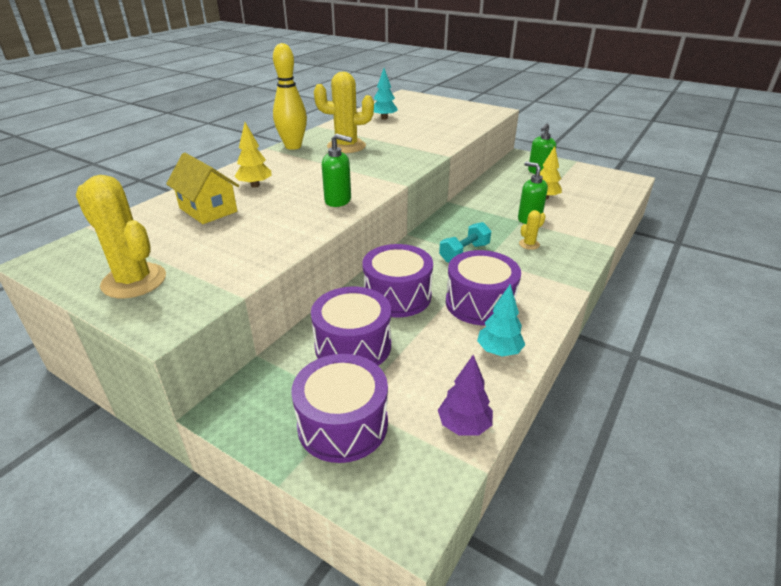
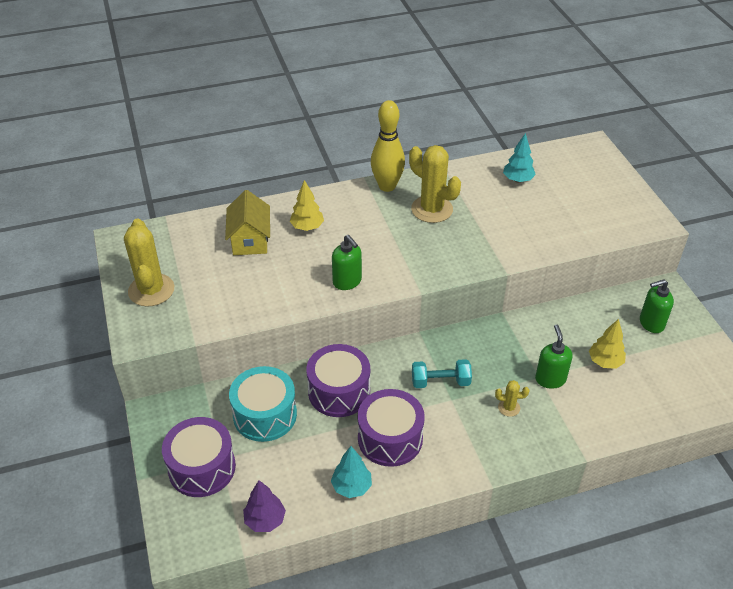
camera: 40 degrees right, 10 degrees up
(353, 345) = (265, 415): purple drum -> turquoise drum

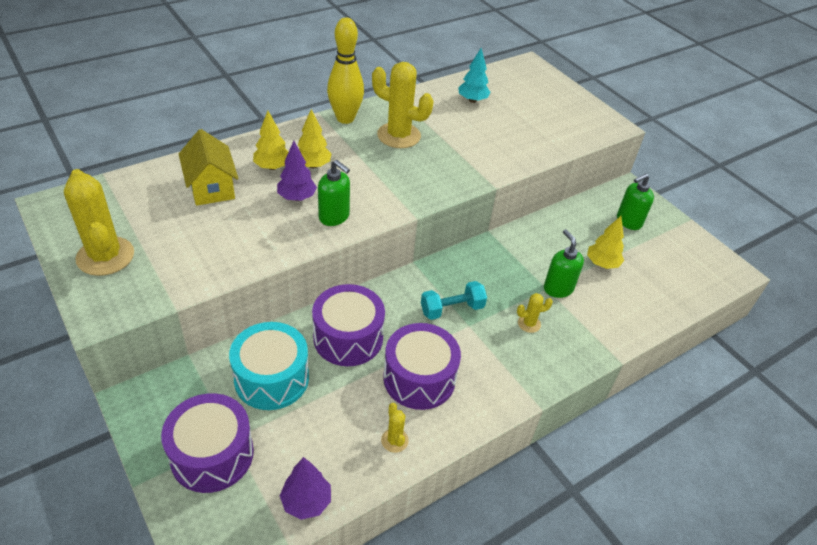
camera: 20 degrees left, 0 degrees up
(320, 259) = (297, 197): none -> purple tree
(343, 230) = (313, 165): none -> yellow tree
(351, 487) = (394, 440): turquoise tree -> yellow cactus

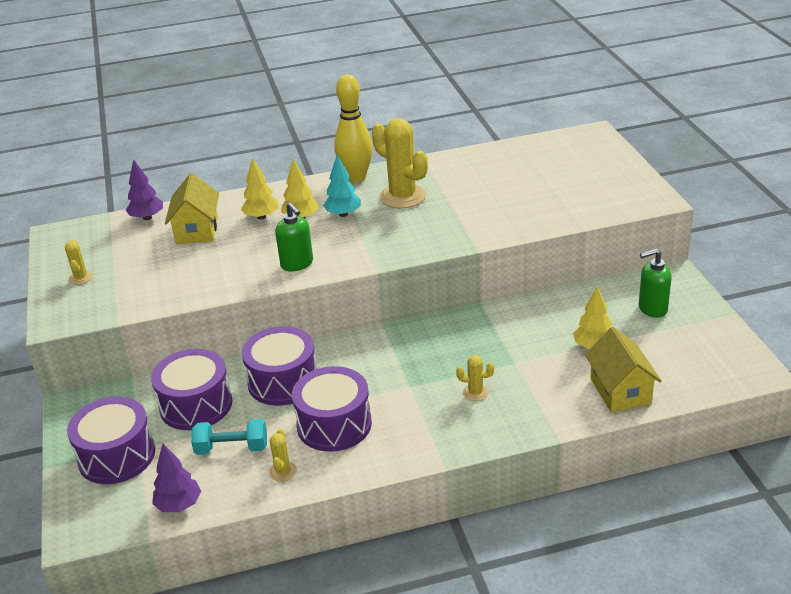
camera: 25 degrees right, 10 degrees down
(105, 256) = (81, 278): yellow cactus -> yellow cactus, size x0.47
(271, 378) = (196, 405): turquoise drum -> purple drum
(297, 197) = (270, 245): purple tree -> purple tree (147, 217)
(452, 309) = (400, 369): turquoise dumbbell -> turquoise dumbbell (232, 448)
(472, 100) = (503, 167): turquoise tree -> turquoise tree (343, 214)
(558, 288) = (527, 364): green soap dispenser -> none
(644, 304) = (620, 391): none -> yellow house

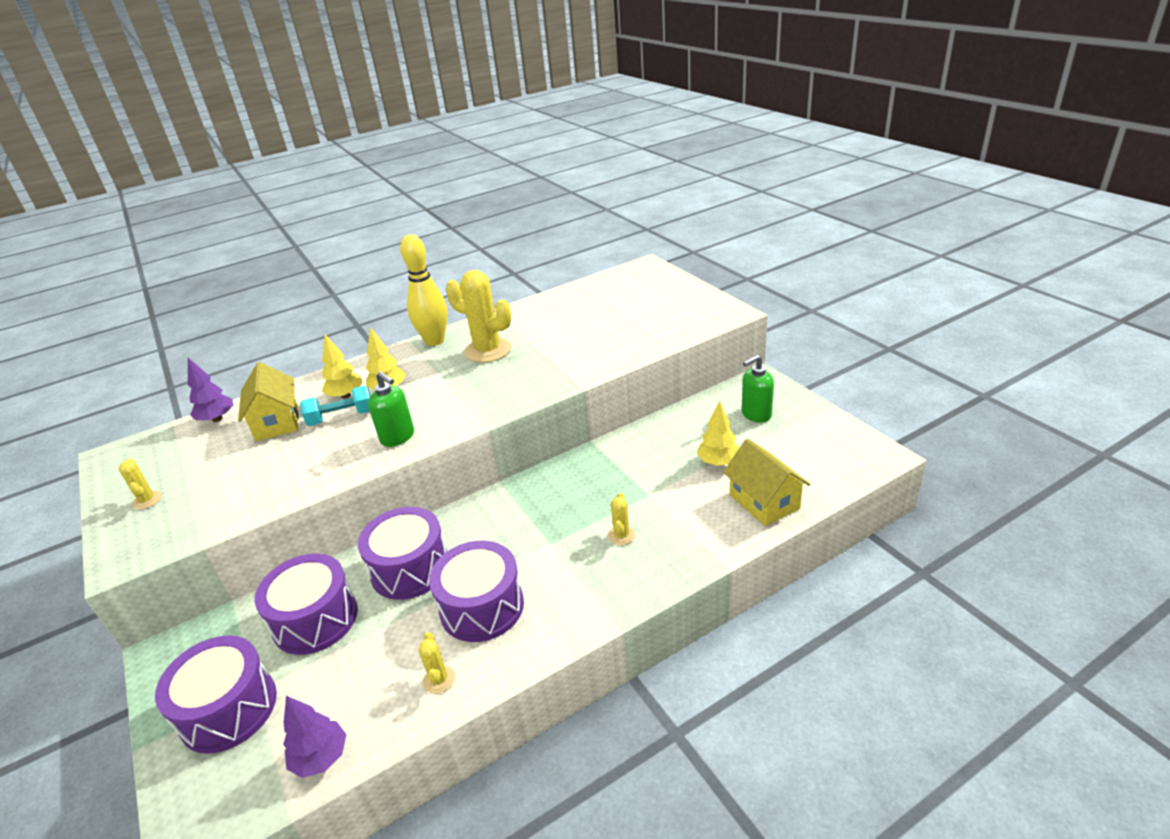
camera: 15 degrees left, 0 degrees up
(232, 448) = (370, 664): turquoise dumbbell -> turquoise dumbbell (341, 417)
(343, 214) = (432, 378): turquoise tree -> none
(475, 392) = (621, 535): yellow cactus -> yellow cactus turned 75 degrees counterclockwise

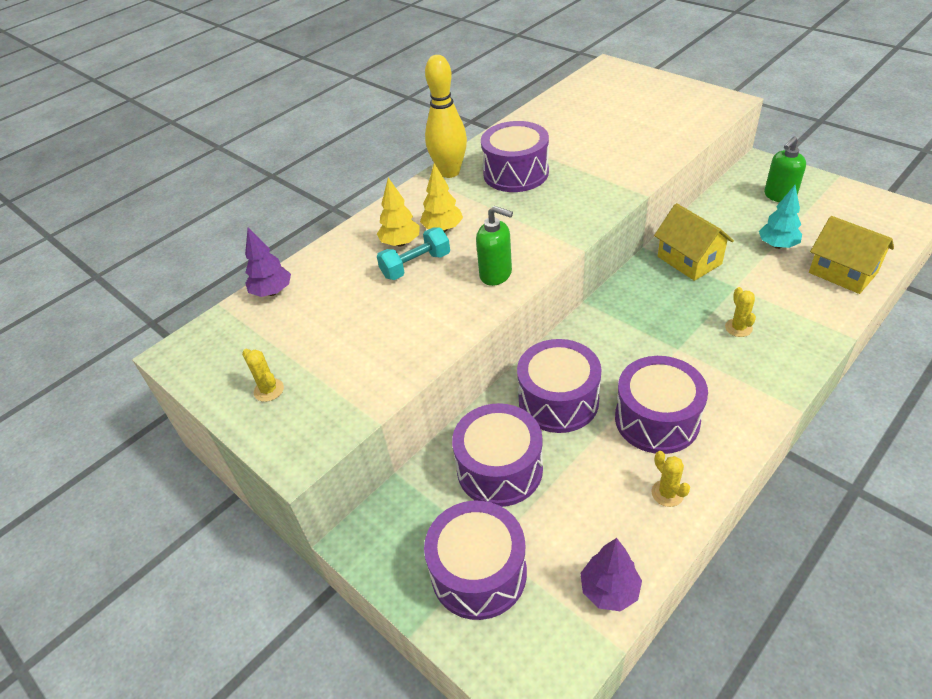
camera: 15 degrees left, 10 degrees up
(277, 422) = (346, 283): yellow house -> yellow house (689, 260)
(488, 350) = (516, 173): yellow cactus -> purple drum
(718, 462) = (777, 245): yellow tree -> turquoise tree

